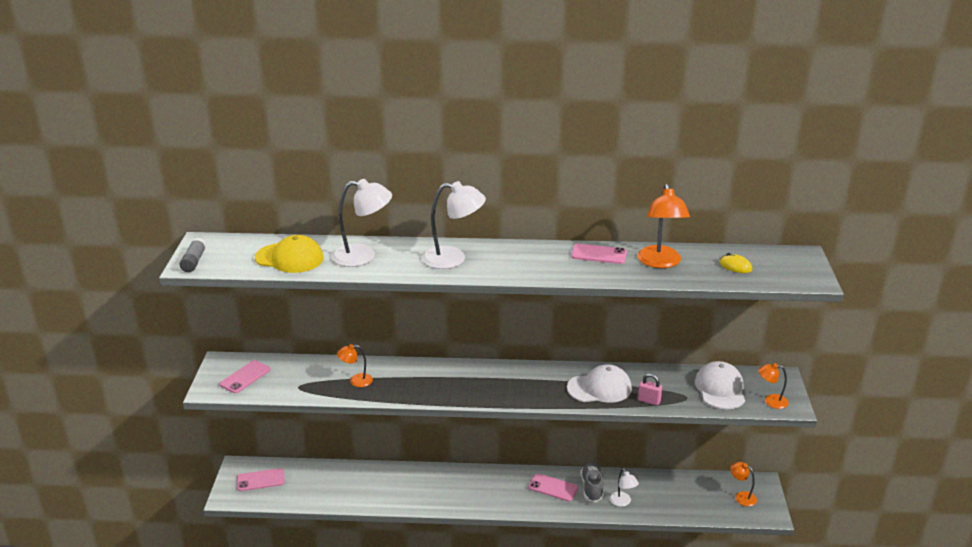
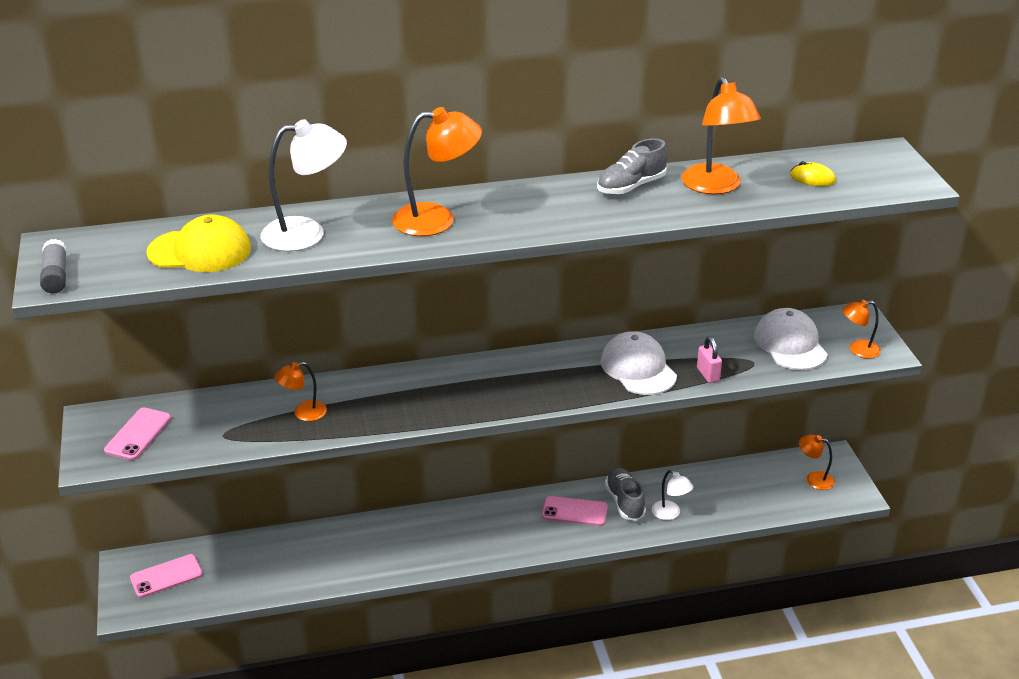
camera: 15 degrees left, 5 degrees up
(453, 259) = (437, 219): white lamp -> orange lamp
(599, 254) = (631, 186): pink phone -> grey shoe
(599, 388) = (638, 368): white cap -> white cap turned 90 degrees counterclockwise
(649, 401) = (708, 374): pink padlock -> pink padlock turned 60 degrees clockwise

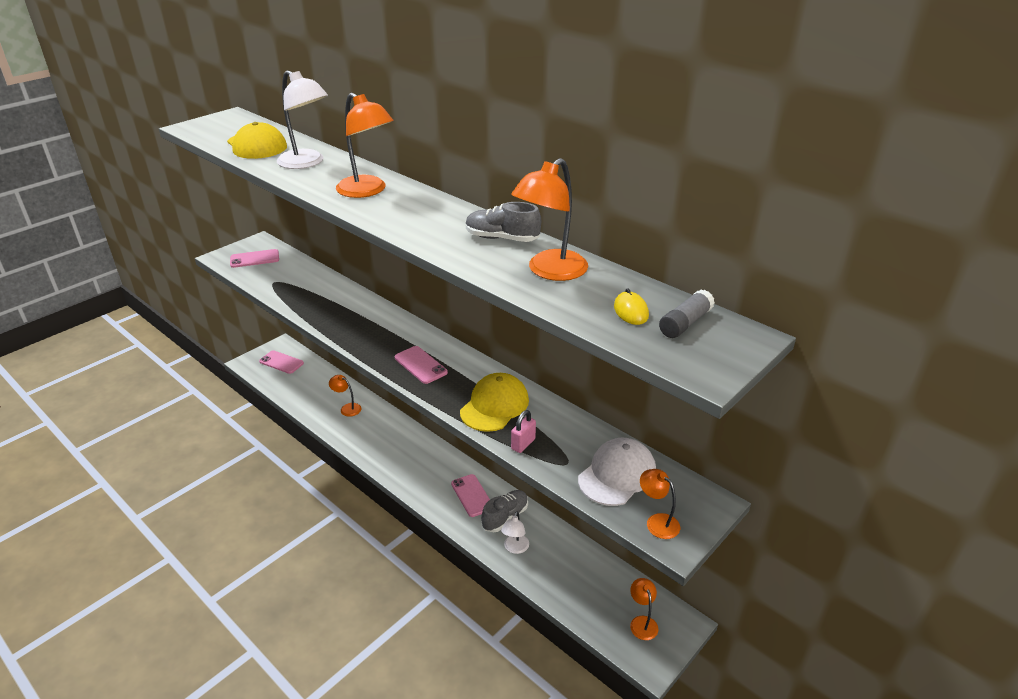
camera: 55 degrees right, 0 degrees up
(55, 276) = (198, 125): grey glue stick -> grey glue stick (685, 323)
(303, 413) = (316, 297): orange lamp -> orange lamp (347, 408)
(525, 387) = (420, 365): none -> pink phone
(638, 368) = (494, 406): white cap -> yellow cap

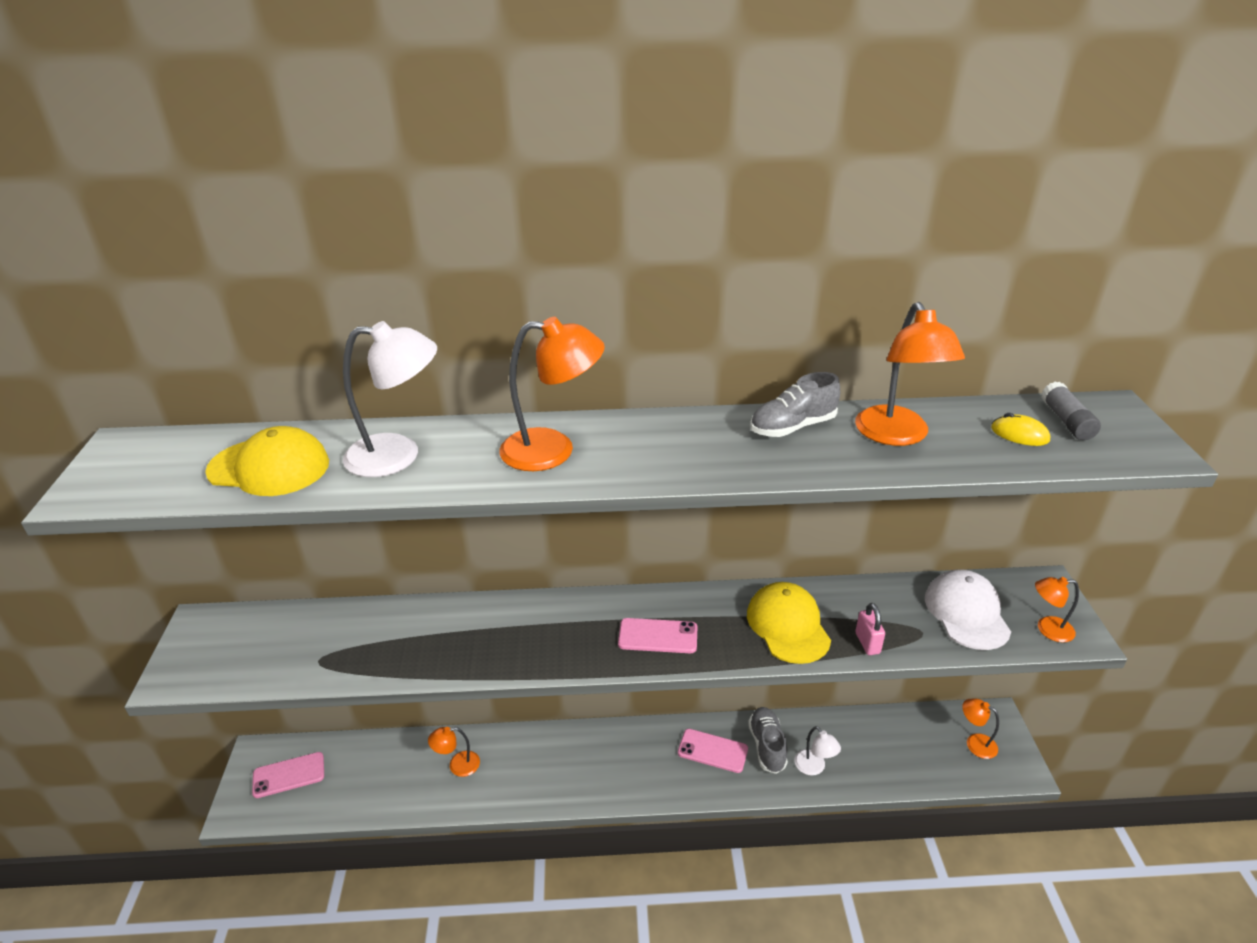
camera: 45 degrees left, 0 degrees up
(254, 259) = (234, 649): pink phone -> none

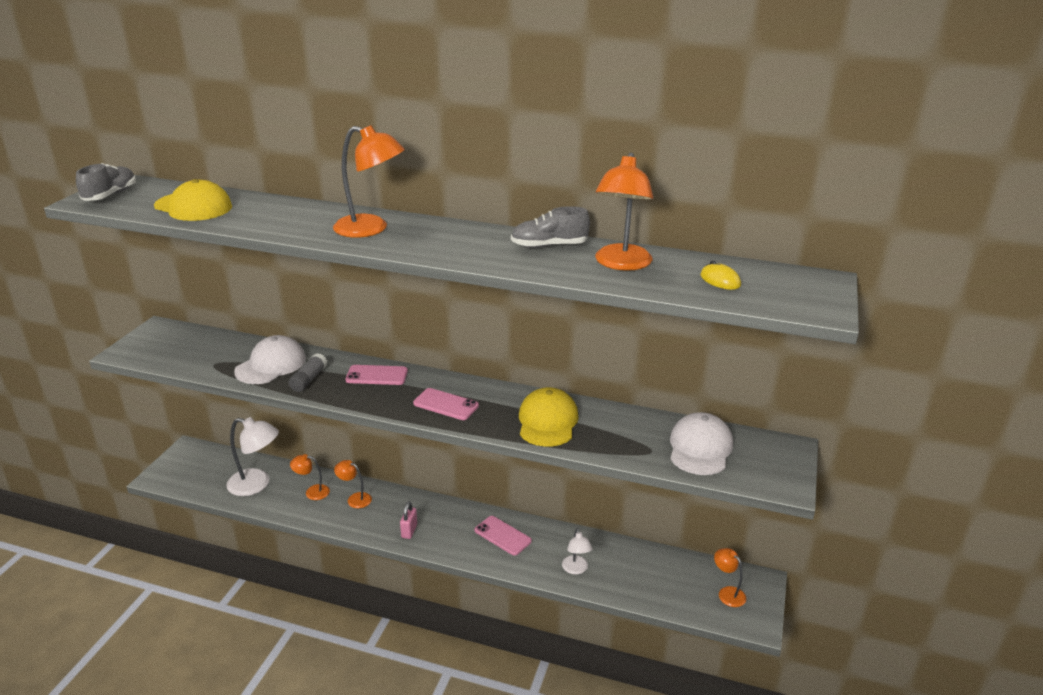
camera: 20 degrees right, 5 degrees down
(289, 775) = (200, 466): pink phone -> pink phone (377, 375)
(398, 455) = (273, 214): white lamp -> white lamp (256, 484)
(398, 640) = (271, 365): none -> white cap
(767, 746) = (548, 545): grey shoe -> grey shoe (110, 195)
(867, 643) = (600, 446): pink padlock -> pink padlock (409, 531)
(1047, 629) = (761, 475): orange lamp -> orange lamp (355, 499)
(1066, 421) = (770, 280): grey glue stick -> grey glue stick (308, 379)

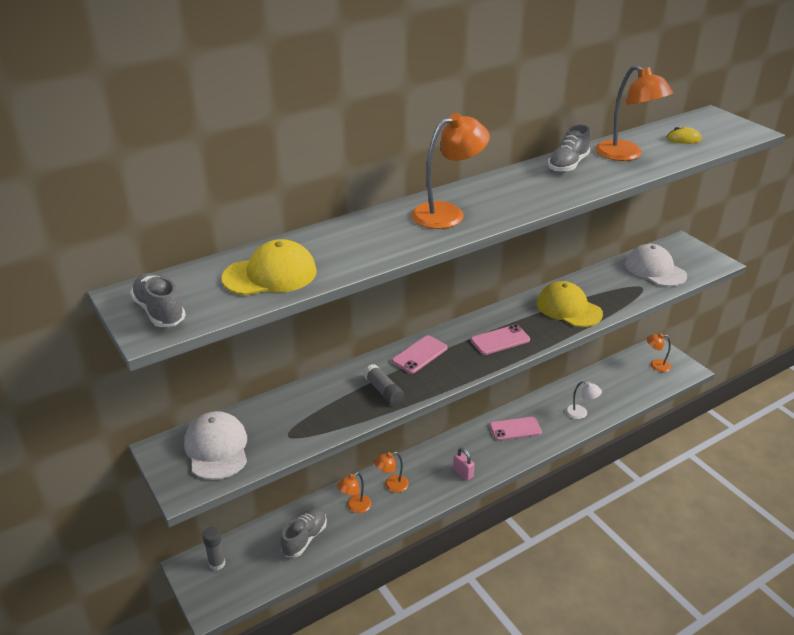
camera: 50 degrees left, 5 degrees up
(199, 458) = (217, 563): none -> grey glue stick
(256, 484) = (304, 538): white lamp -> grey shoe
(271, 365) = (332, 403): white cap -> white cap (217, 448)

